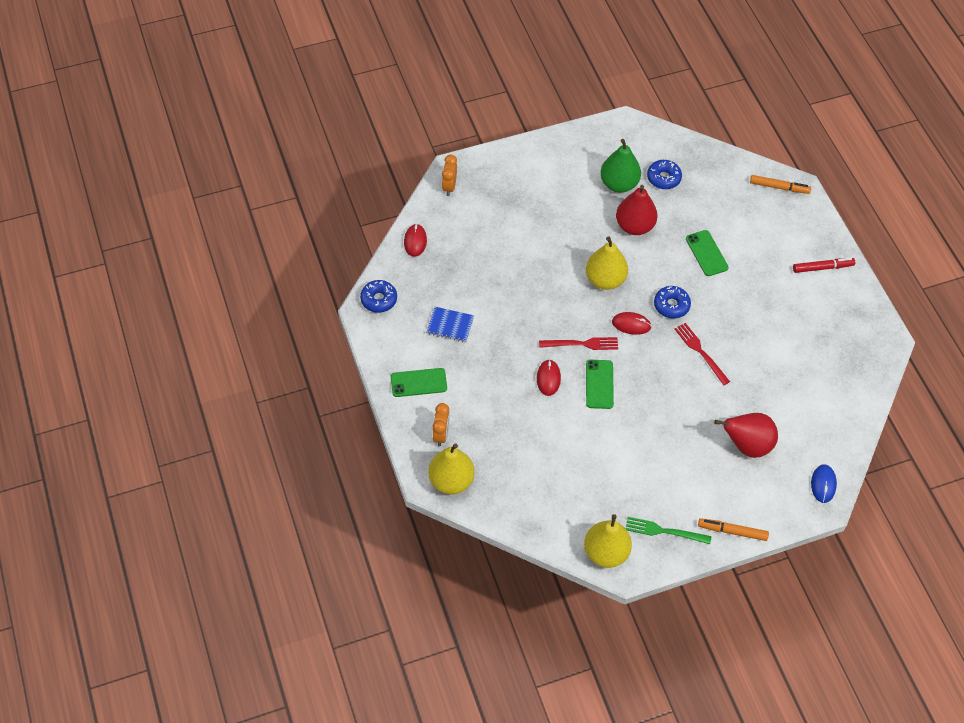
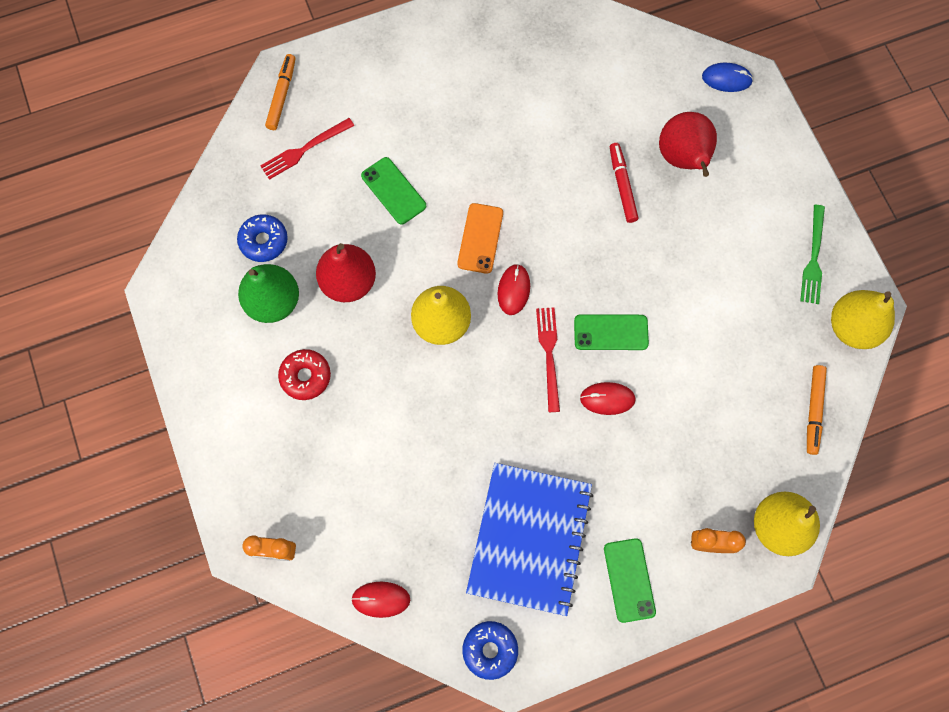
camera: 90 degrees left, 15 degrees up
(450, 325) = (529, 538): blue notebook -> blue notebook, size x2.20
(565, 202) = (305, 376): none -> red donut
(671, 305) = (480, 238): blue donut -> orange phone
(700, 352) = (551, 205): red fork -> red fork (304, 150)
(706, 253) = (393, 191): green phone -> green phone turned 75 degrees clockwise
(732, 531) = (802, 181): orange marker -> orange marker (813, 411)
(822, 267) = (413, 54): red marker -> red marker (622, 185)

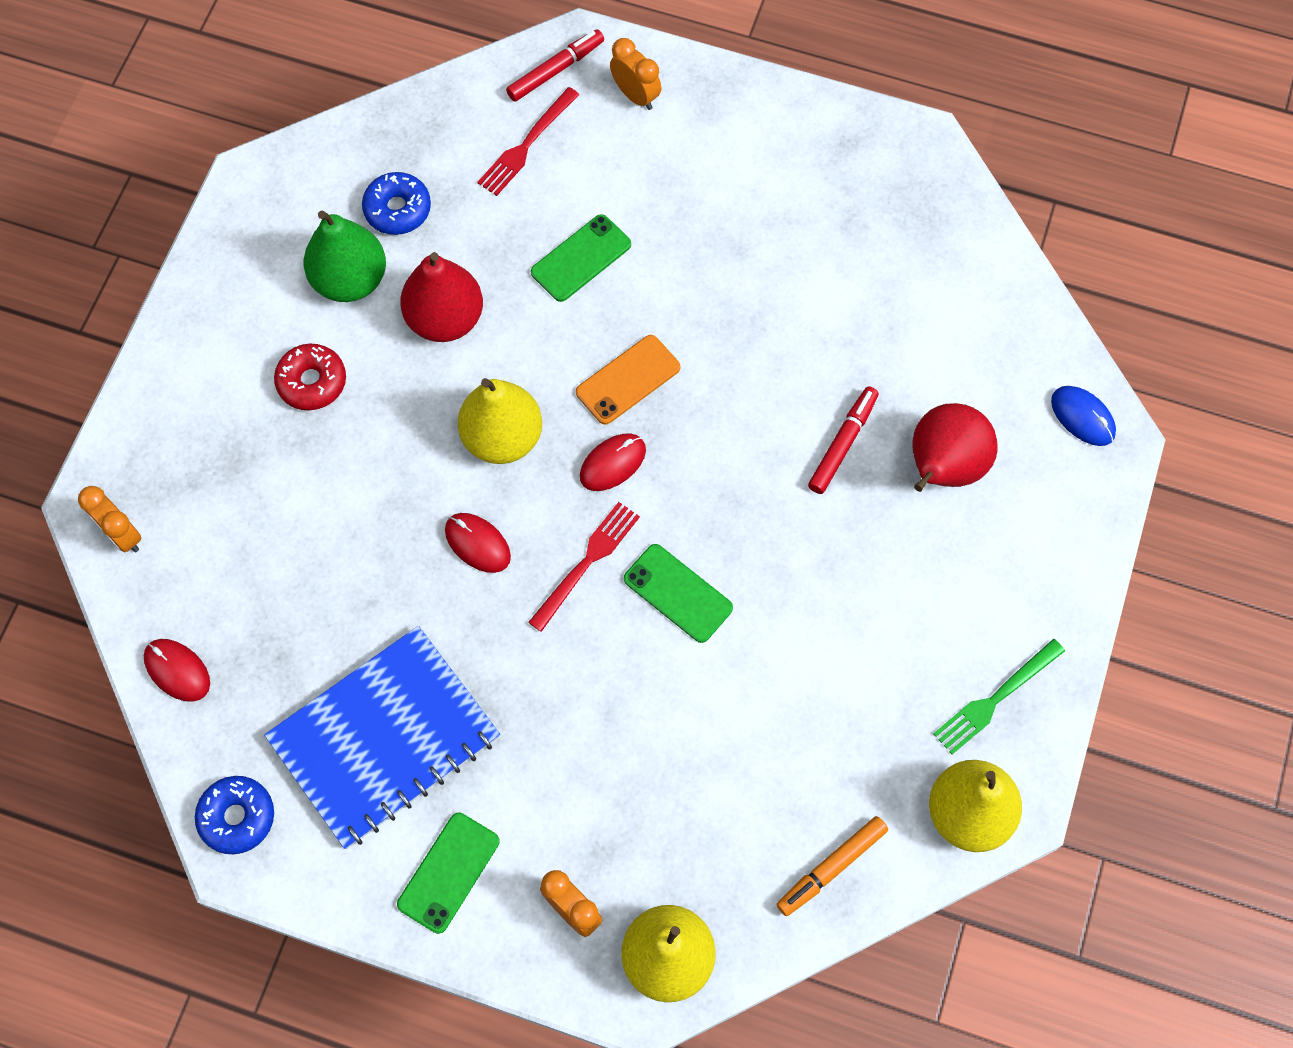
camera: 40 degrees right, 5 degrees down
(282, 95) = (555, 70): orange marker -> red marker
(304, 150) = (526, 145): red fork -> red fork turned 60 degrees counterclockwise
(340, 77) = (635, 95): none -> orange clock
(393, 191) = (581, 258): green phone -> green phone turned 45 degrees clockwise
(607, 399) = (606, 661): red mouse -> red mouse (477, 543)

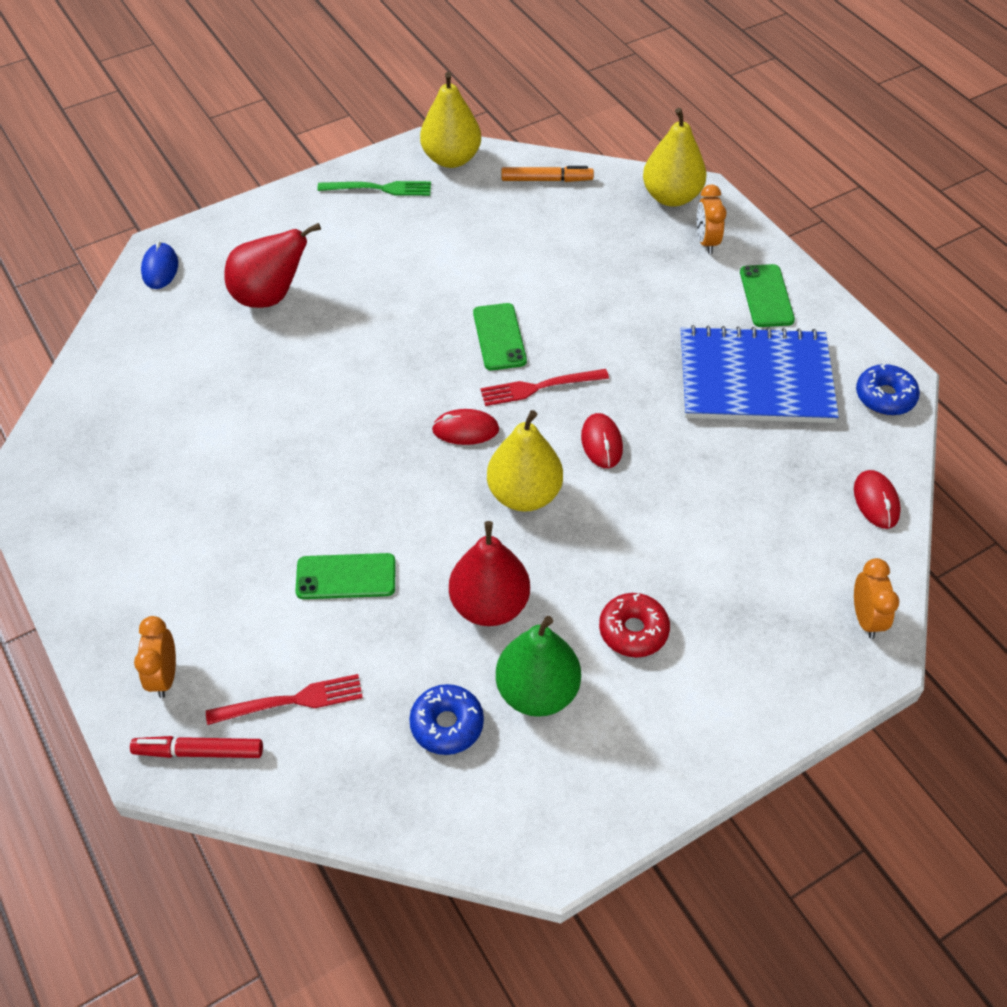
camera: 140 degrees left, 15 degrees down
(448, 872) = (766, 296): green phone -> green phone turned 75 degrees counterclockwise
(628, 380) = (401, 472): orange phone -> none
(842, 443) = (311, 346): red marker -> none

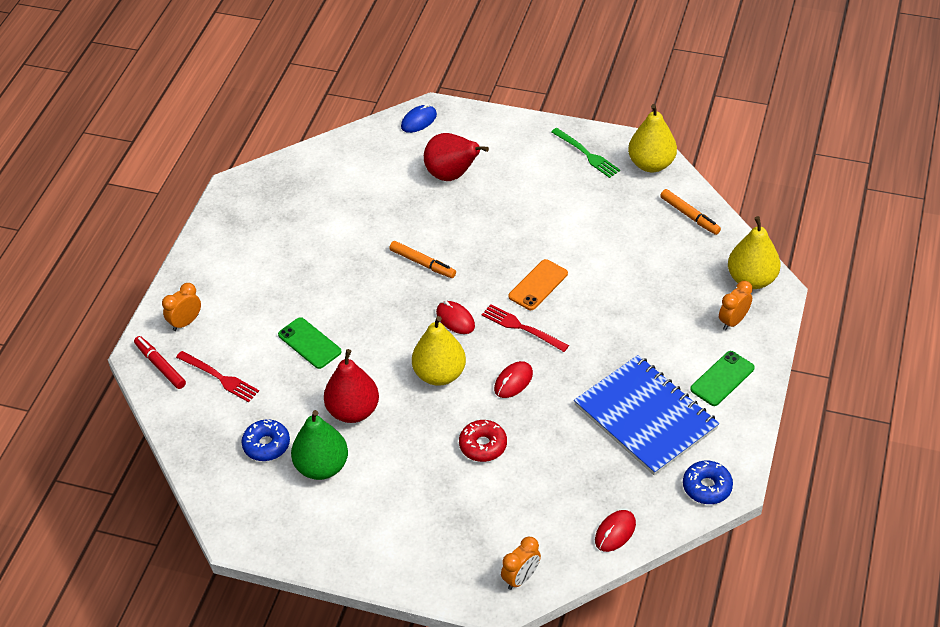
camera: 50 degrees right, 5 degrees down
(357, 402) = (423, 263): none -> orange marker
(499, 337) = (538, 285): green phone -> orange phone
(633, 630) = (401, 480): red donut -> red donut (483, 445)

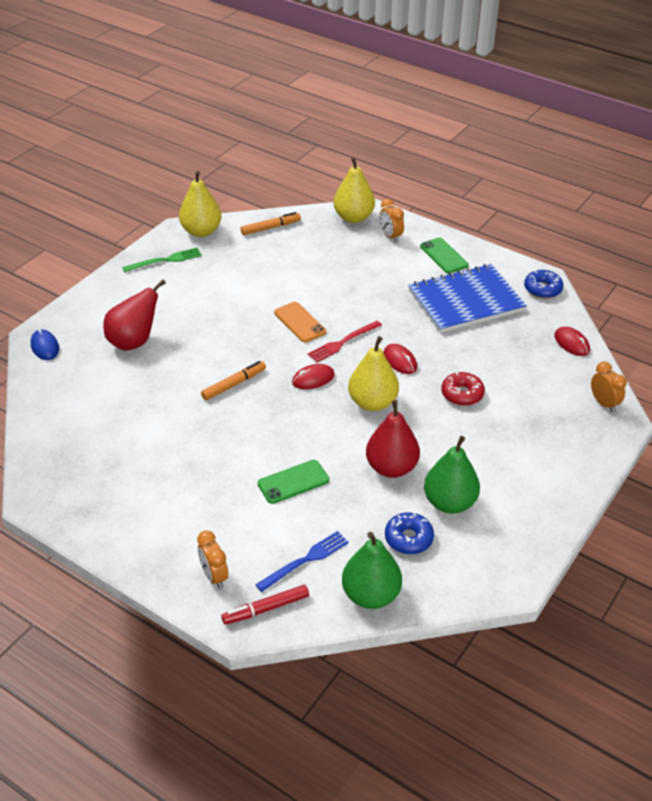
camera: 75 degrees left, 5 degrees down
(193, 433) = (370, 595): none -> green pear
(219, 377) = (305, 560): red fork -> blue fork

